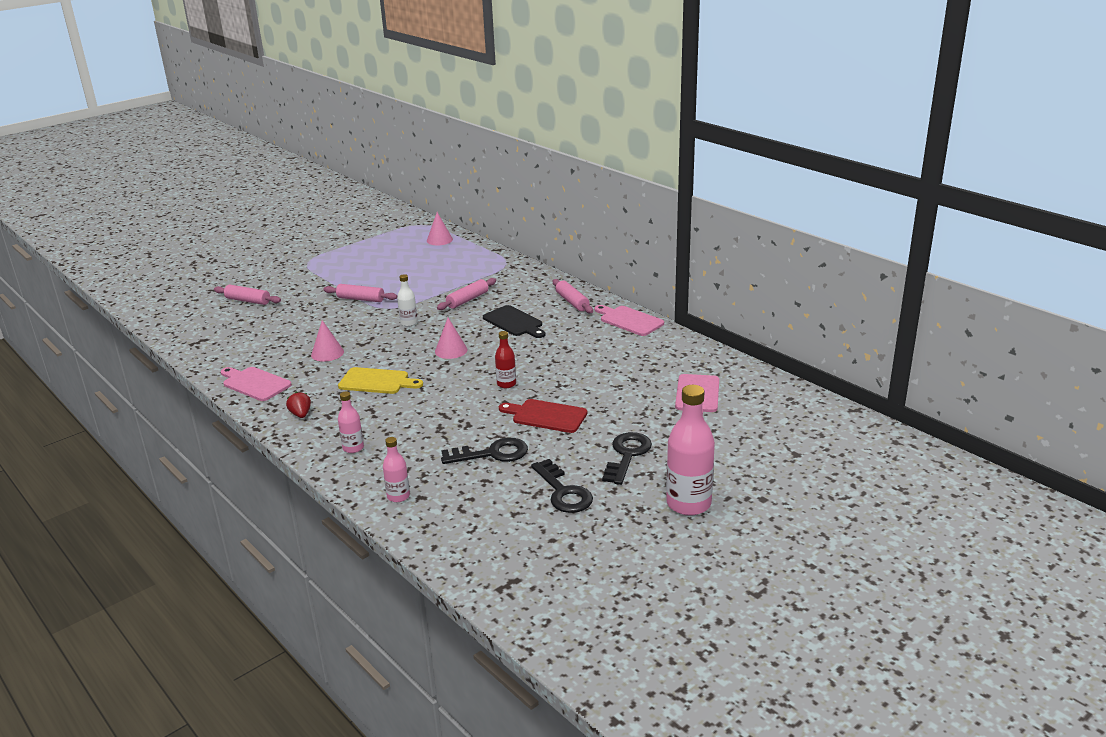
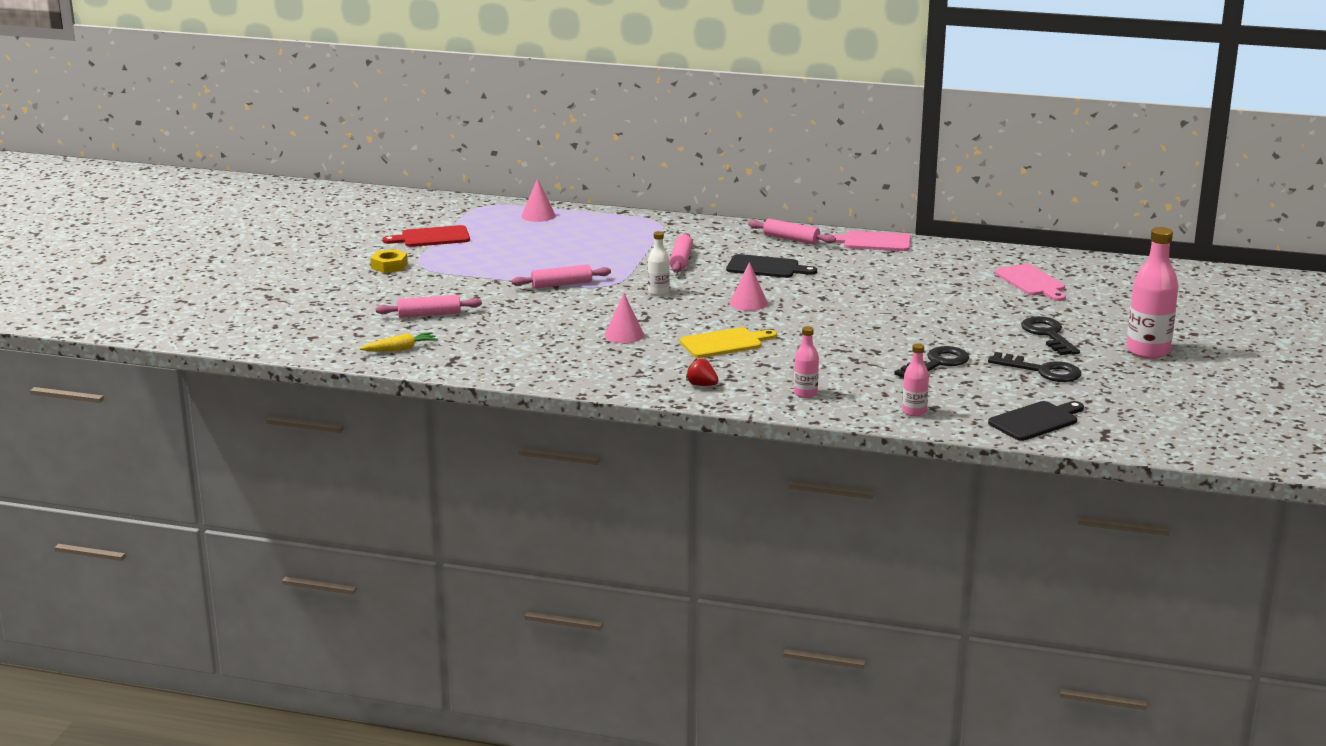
camera: 35 degrees left, 5 degrees down
(188, 323) = (400, 349): none -> yellow carrot
(255, 383) = (599, 376): pink cutting board -> none
(291, 257) = (389, 266): none -> yellow nut
(475, 544) = (1036, 421): none -> black cutting board
(506, 384) = (853, 314): red bottle -> none
(546, 416) = (933, 327): red cutting board -> red cutting board (432, 237)

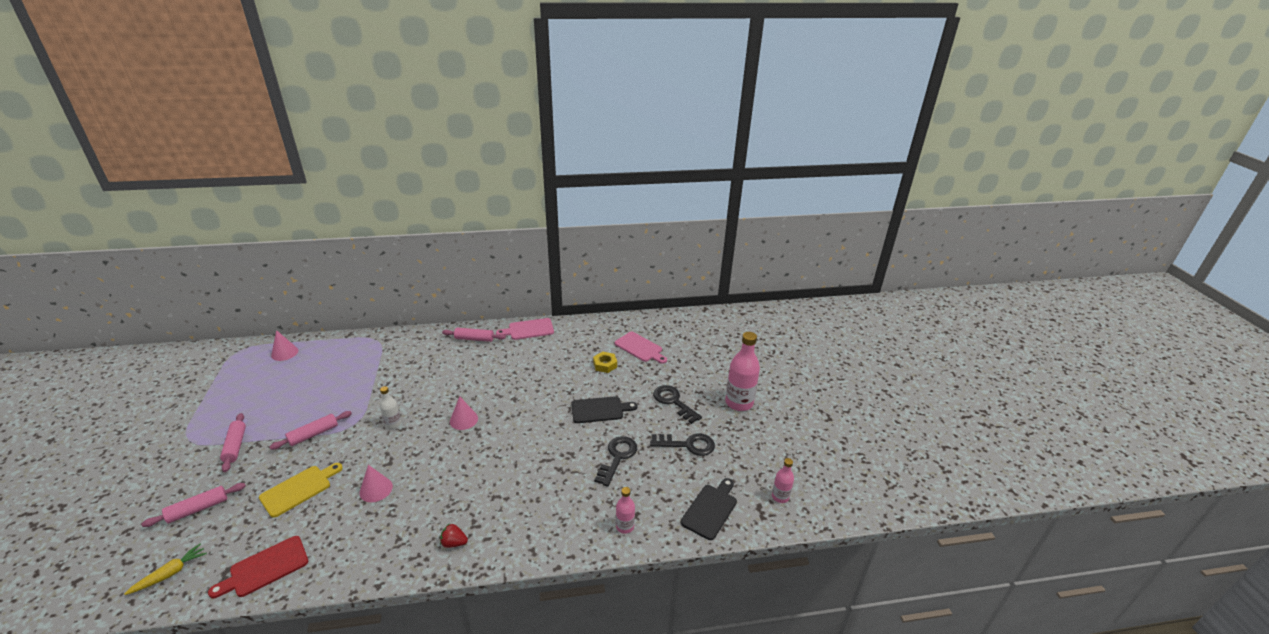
camera: 25 degrees left, 10 degrees up
(389, 266) = (158, 447): yellow nut -> yellow nut (605, 365)
(432, 237) = (197, 399): red cutting board -> red cutting board (265, 568)
(681, 260) = (402, 380): pink rolling pin -> pink rolling pin (235, 446)
(724, 343) = (458, 477): yellow cutting board -> yellow cutting board (299, 489)
(766, 267) = (466, 374): black cutting board -> black cutting board (600, 410)
(805, 393) = (538, 528): pink bottle -> pink bottle (780, 497)

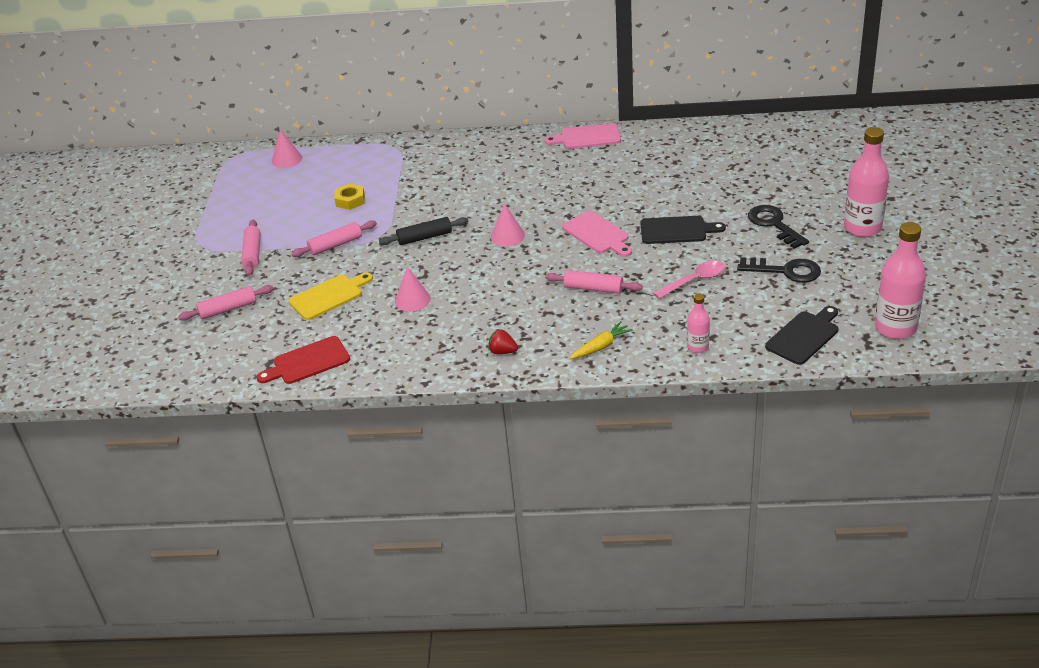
camera: 15 degrees right, 5 degrees up
(170, 573) = (215, 361): yellow carrot -> yellow carrot (601, 346)
(393, 424) = (424, 237): white bottle -> black rolling pin
(474, 339) = (517, 147): pink rolling pin -> pink rolling pin (593, 288)
(605, 365) = (687, 180): yellow nut -> yellow nut (350, 200)
(617, 457) = (695, 280): black key -> pink spoon
(640, 348) = (736, 161): pink cutting board -> pink cutting board (597, 234)
(780, 497) = (895, 328): pink bottle -> pink bottle, size x1.90

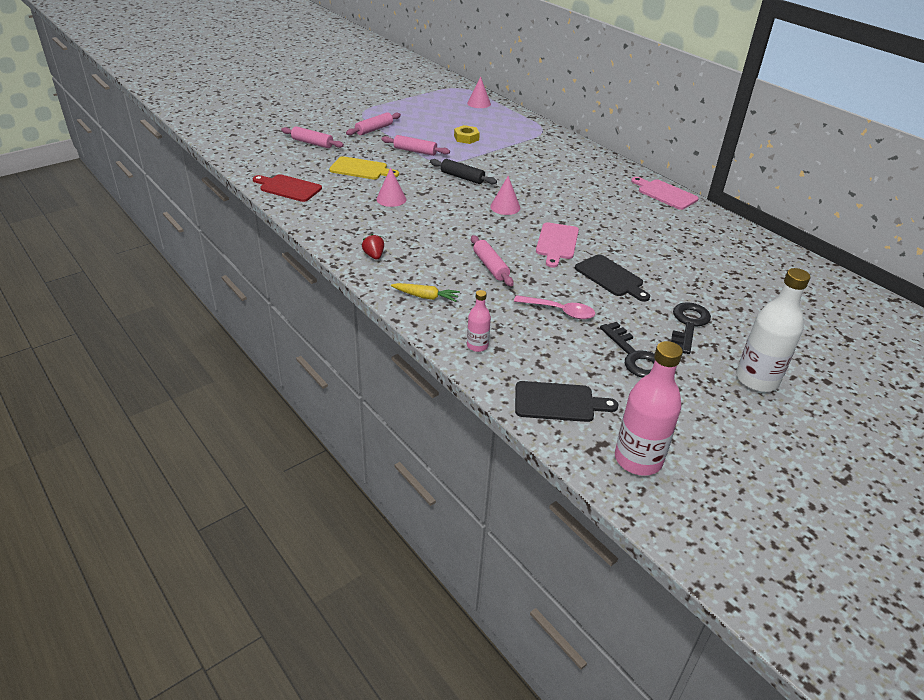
camera: 45 degrees right, 0 degrees up
(862, 228) = (757, 379): pink bottle -> white bottle

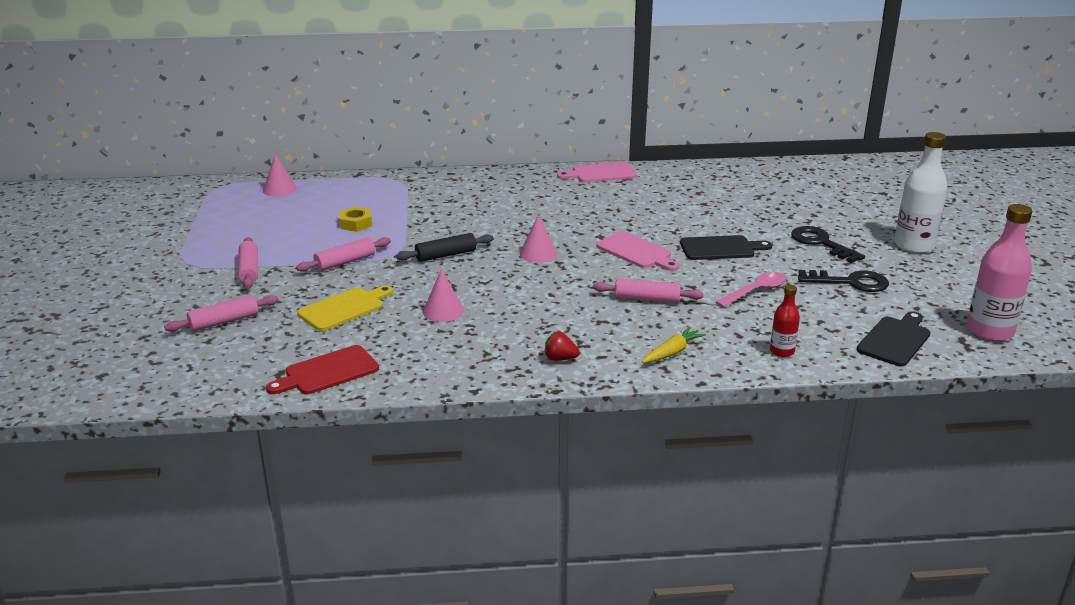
camera: 55 degrees left, 10 degrees down
(477, 346) = (782, 351): pink bottle -> red bottle

